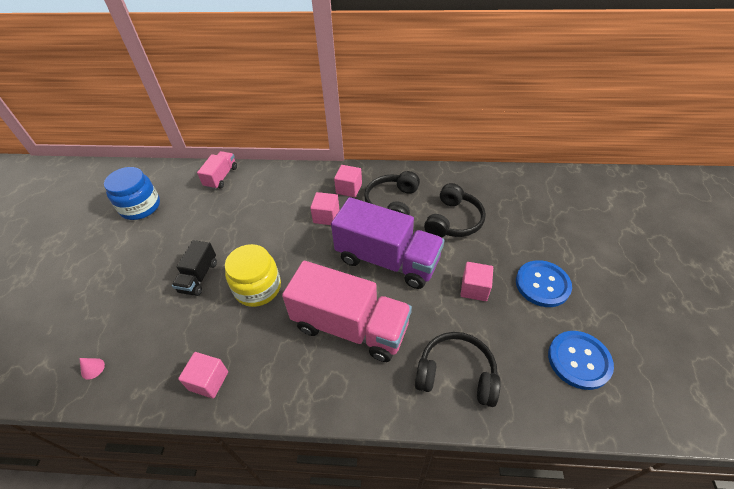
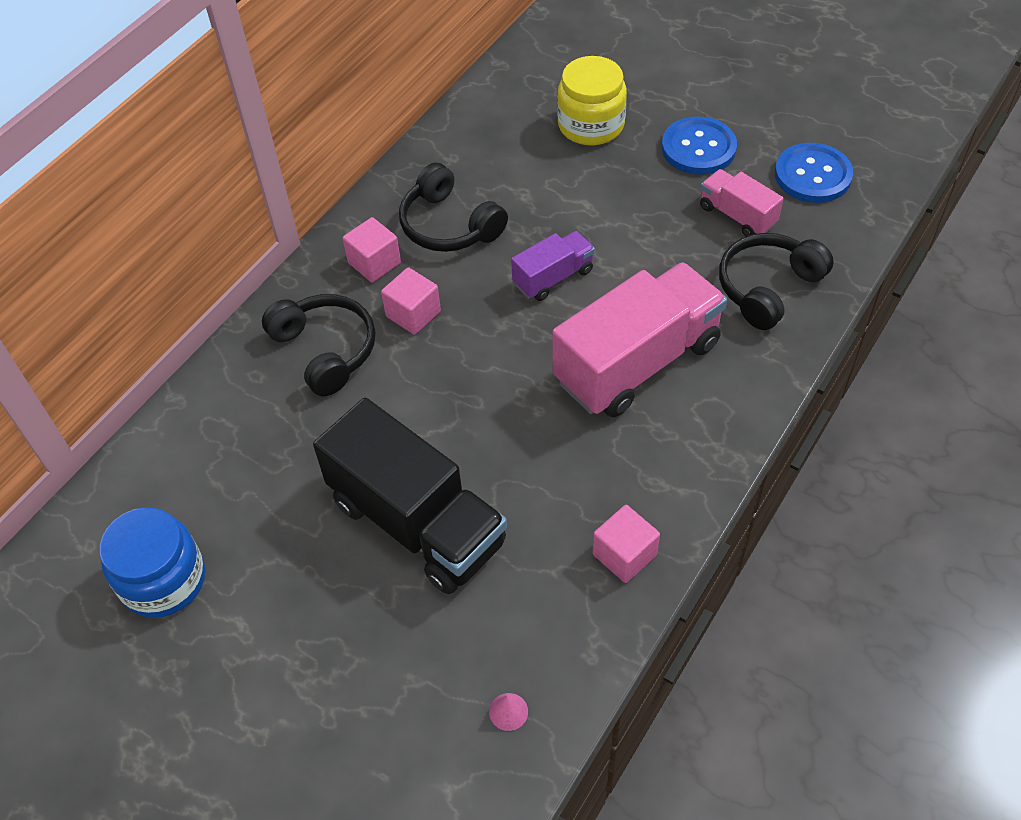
camera: 60 degrees left, 5 degrees up
(199, 277) = (417, 522): black truck -> black truck, size x2.00
(221, 177) = (189, 429): pink truck -> pink truck (737, 216)
(257, 288) = (496, 448): yellow jar -> yellow jar (591, 125)
(387, 260) = (553, 277): purple truck -> purple truck, size x0.50
(453, 221) = (536, 176): black headphones -> black headphones (326, 350)
(474, 289) = (662, 212): pink cube -> none

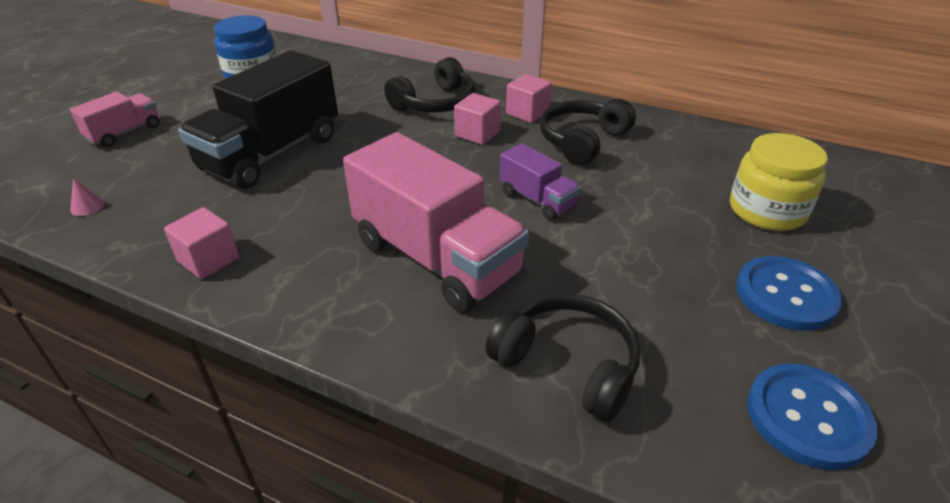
camera: 80 degrees right, 15 degrees down
(737, 216) = (683, 333): pink truck -> pink truck (124, 133)

